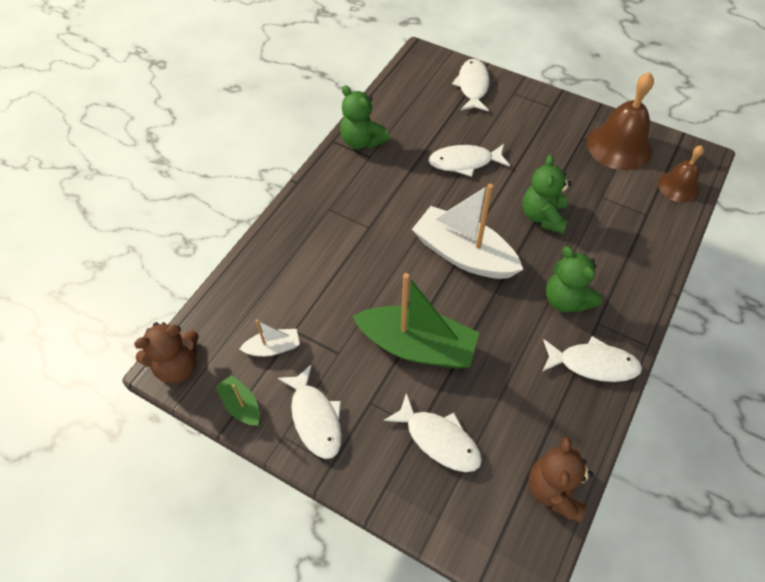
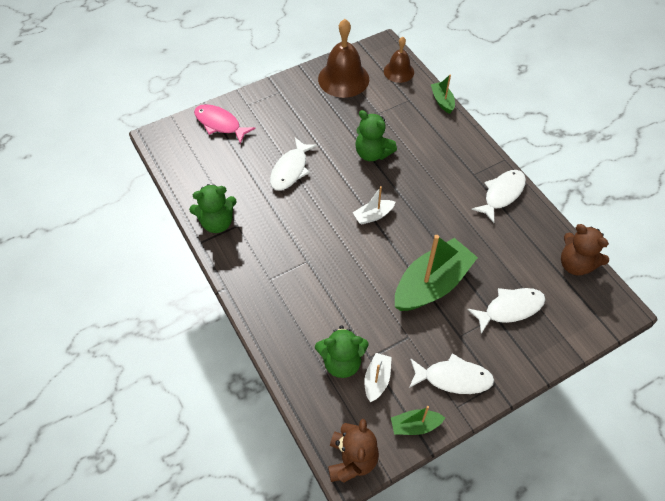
camera: 60 degrees left, 0 degrees up
(463, 254) = (373, 215): white boat -> white boat, size x0.48
(472, 86) = (220, 124): white fish -> pink fish
(566, 300) = (447, 180): green teddy bear -> green teddy bear (341, 362)
(676, 245) = (442, 101): none -> green boat

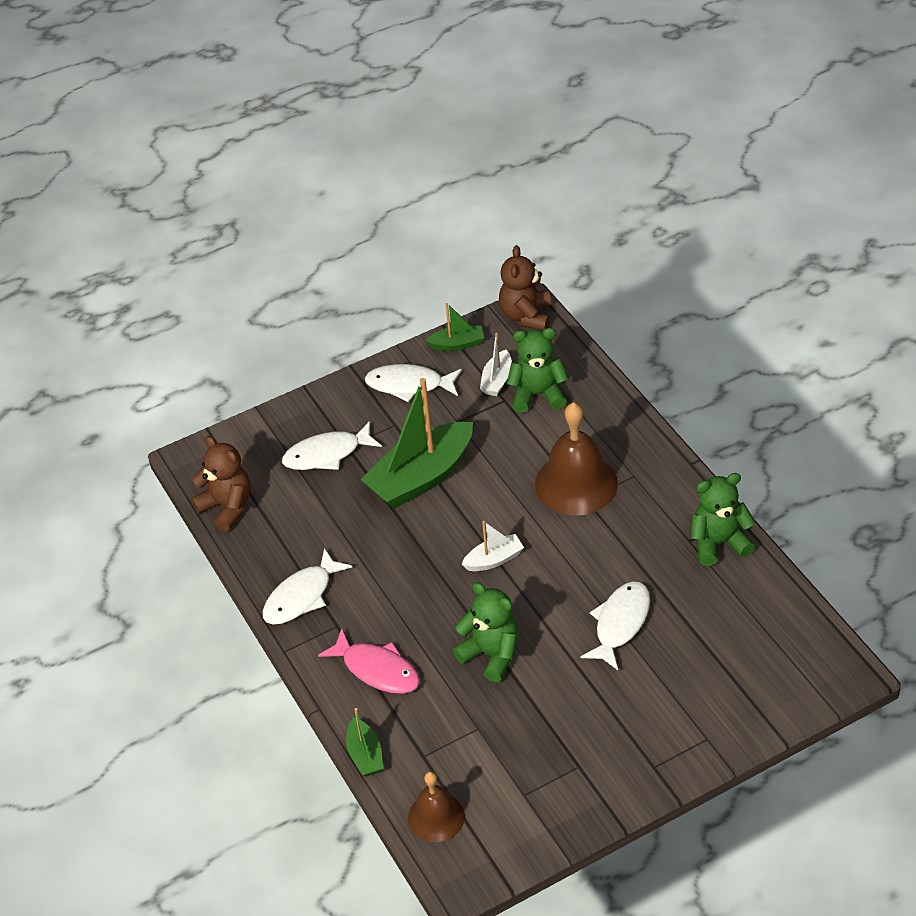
camera: 175 degrees left, 10 degrees down
(220, 124) = (748, 699): pink fish -> pink fish (377, 669)
(343, 79) = (539, 798): brown bell -> brown bell (576, 483)

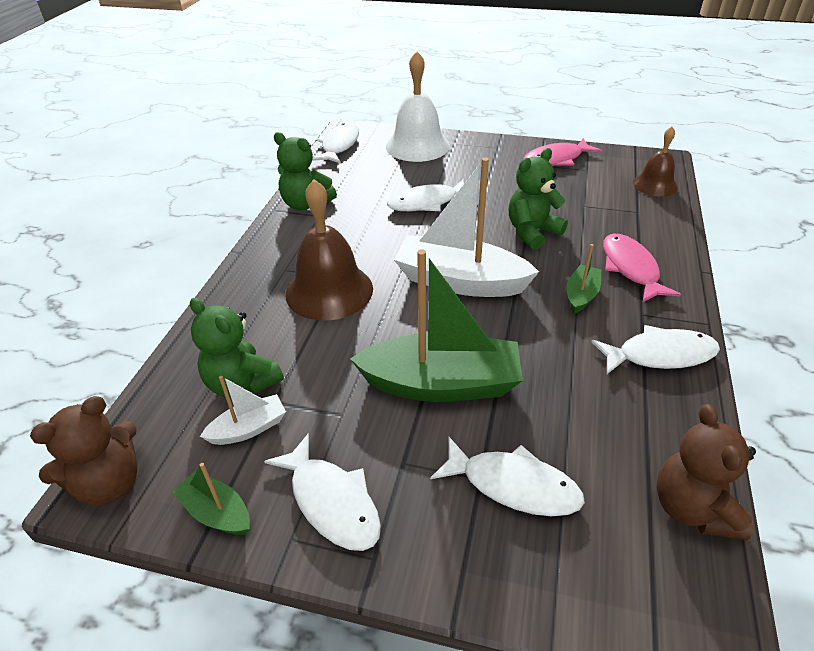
camera: 140 degrees left, 5 degrees down
(365, 755) = (682, 230): green boat -> green boat (581, 295)
(491, 654) = (532, 232): green teddy bear -> green teddy bear turned 60 degrees clockwise
(494, 560) = (460, 281): white boat -> white boat, size x2.10
(570, 789) = (556, 159): none -> pink fish
(737, 702) = (417, 146): none -> white bell
(815, 640) = (339, 145): none -> white fish

